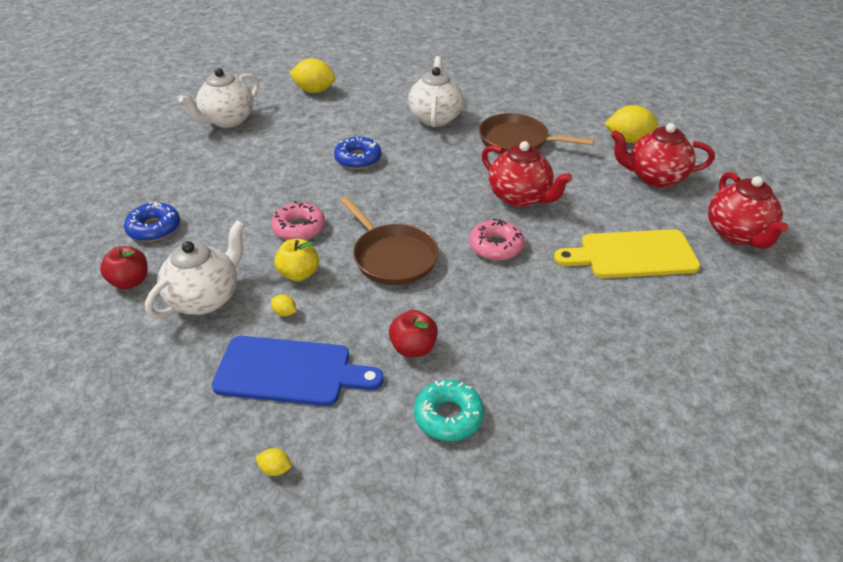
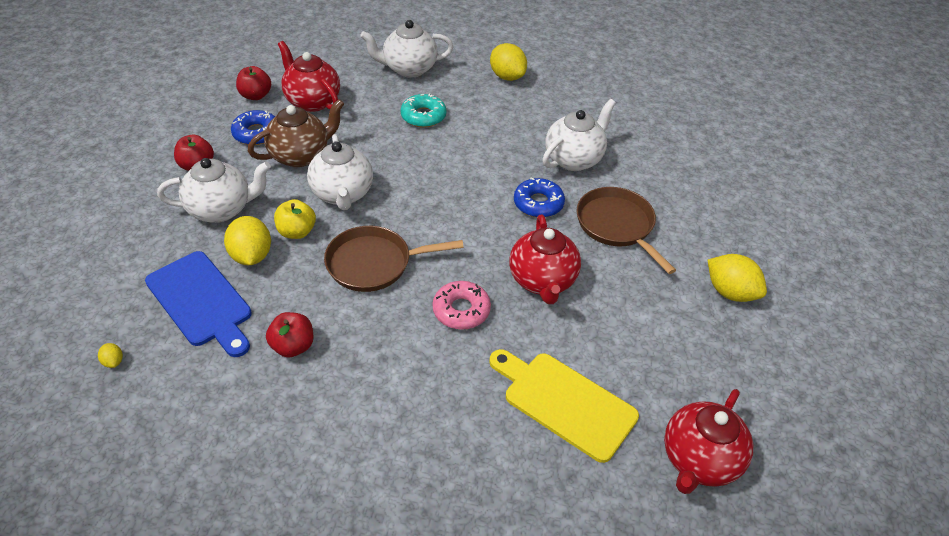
camera: 40 degrees right, 5 degrees up
(110, 202) = (256, 95): none -> red apple
(221, 222) = (301, 155): none -> brown teapot
(285, 313) = (251, 256): yellow lemon -> yellow lemon, size x2.25
(299, 228) = (342, 194): pink donut -> white teapot
(358, 159) = (459, 161): blue donut -> blue donut (538, 203)
(392, 257) = (374, 263): brown pan -> brown pan turned 75 degrees clockwise
(448, 416) = (247, 415): turquoise donut -> turquoise donut (423, 116)
(654, 177) = (699, 347): red teapot -> red teapot (312, 101)

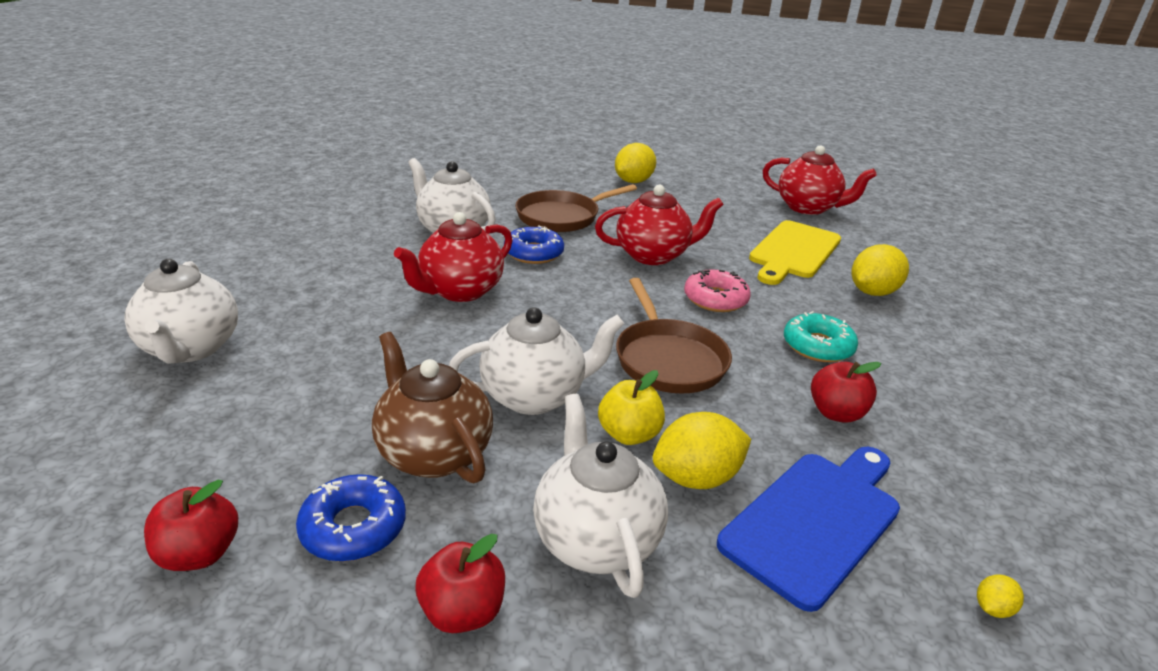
camera: 95 degrees left, 15 degrees down
(312, 101) = (255, 458): red teapot -> red teapot (460, 291)
(423, 116) = (341, 331): turquoise donut -> turquoise donut (817, 346)
(507, 76) = (257, 264): yellow lemon -> yellow lemon (872, 292)

